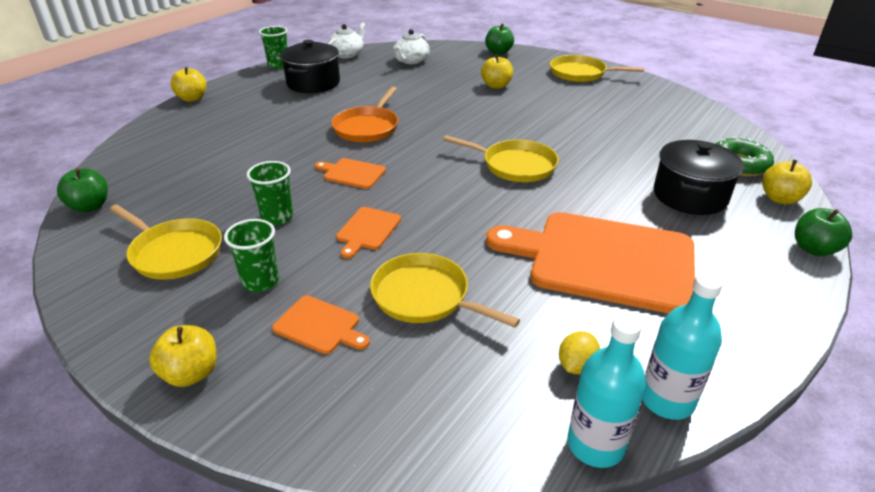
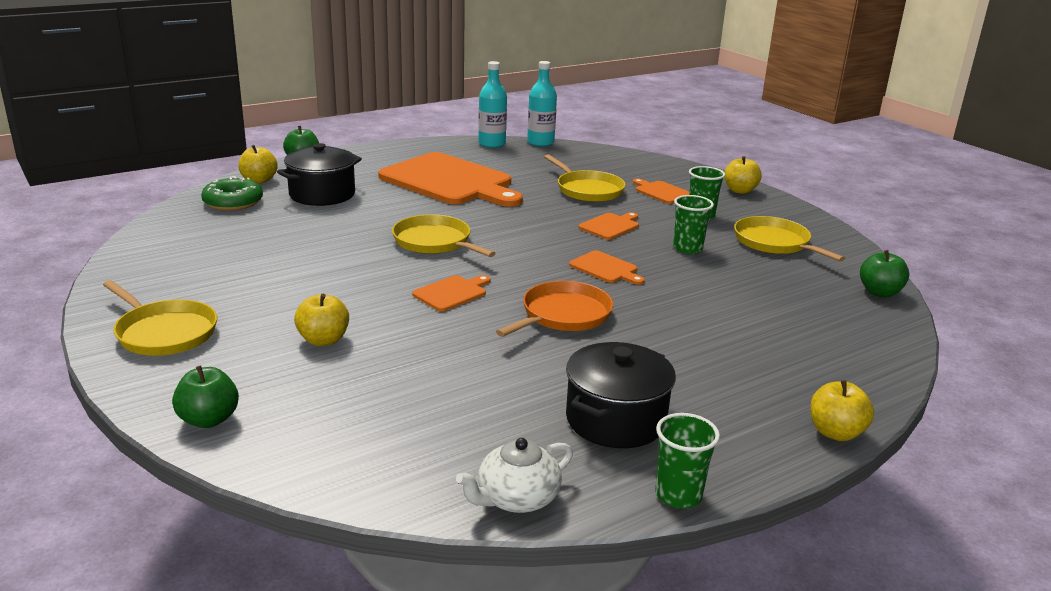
camera: 160 degrees left, 10 degrees down
(411, 61) = (400, 438): white teapot -> none
(455, 126) = (452, 293): none -> orange cutting board
(576, 366) = (523, 157): yellow lemon -> none

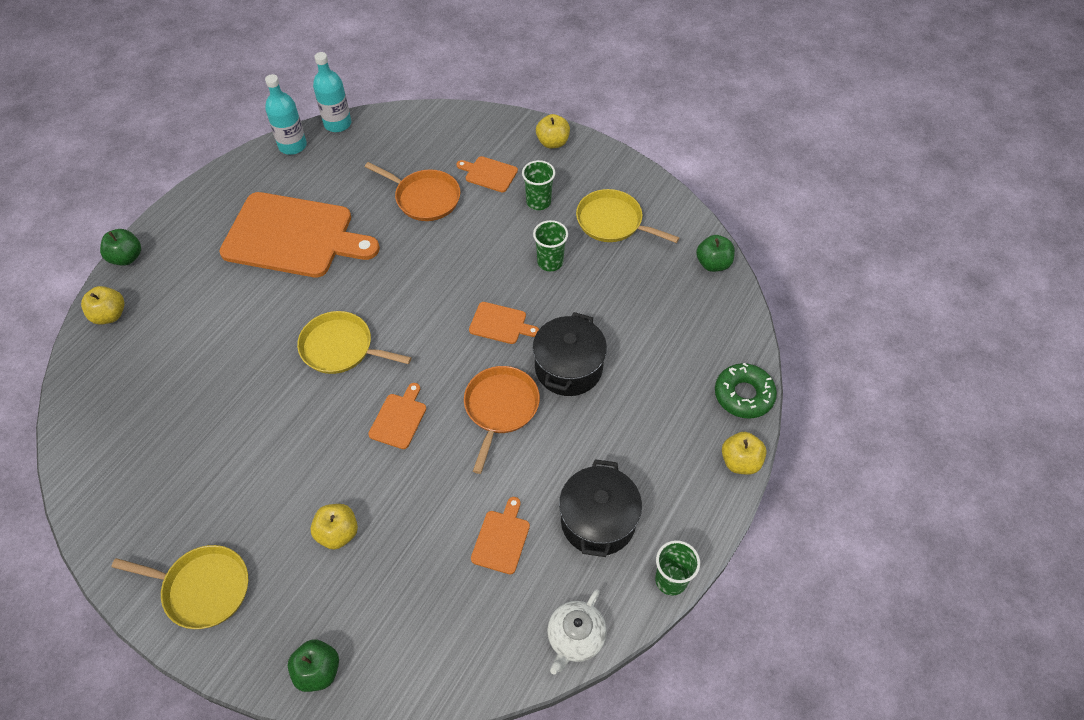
camera: 25 degrees left, 30 degrees up
(233, 202) = (113, 365): green donut -> green donut (743, 395)
(322, 194) = (189, 314): black pot -> black pot (568, 368)
(588, 190) = (425, 198): yellow pan -> orange pan
(610, 226) = (473, 253): orange cutting board -> orange cutting board (501, 539)

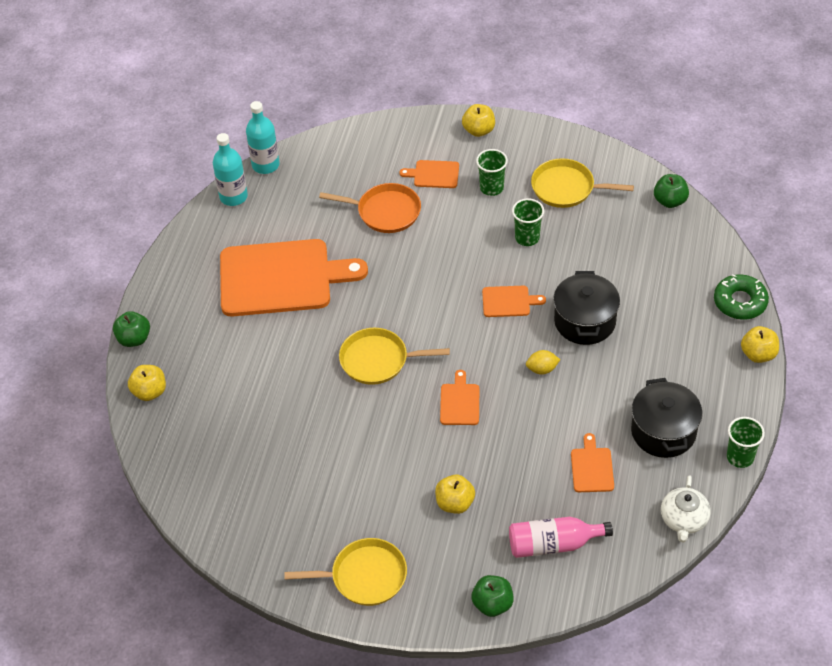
camera: 15 degrees left, 5 degrees down
(418, 619) = (553, 544): none -> pink bottle
(500, 408) = (542, 369): orange pan -> yellow lemon

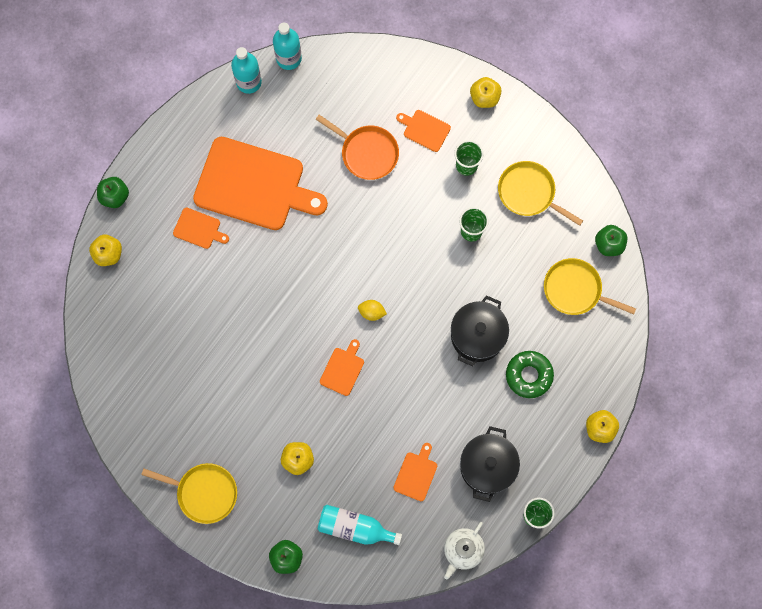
camera: 20 degrees right, 25 degrees up
(378, 360) = (296, 301): yellow pan -> yellow pan (575, 290)
(508, 301) = (426, 289): orange cutting board -> orange cutting board (199, 229)
(542, 369) = (421, 367): yellow lemon -> yellow lemon (372, 312)
(553, 544) = (355, 527): pink bottle -> turquoise bottle
(740, 302) = (612, 372): green donut -> green donut (529, 375)

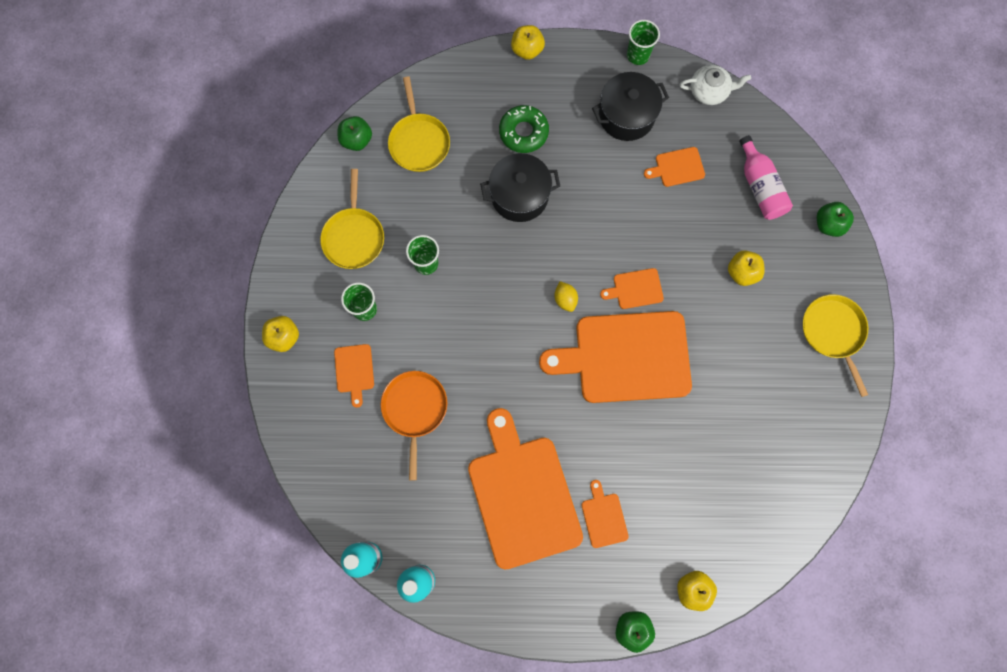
camera: 125 degrees left, 0 degrees up
(297, 325) = (626, 357): none -> orange cutting board
(355, 527) = (760, 186): turquoise bottle -> pink bottle

